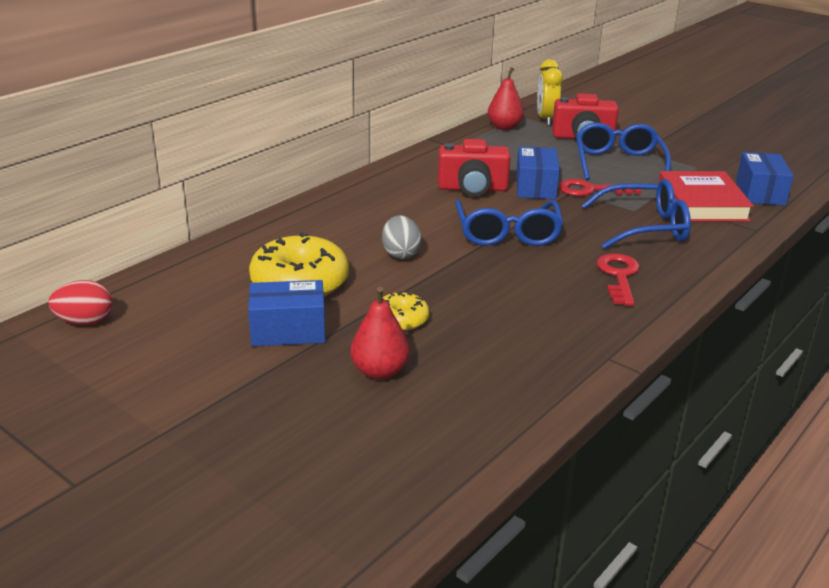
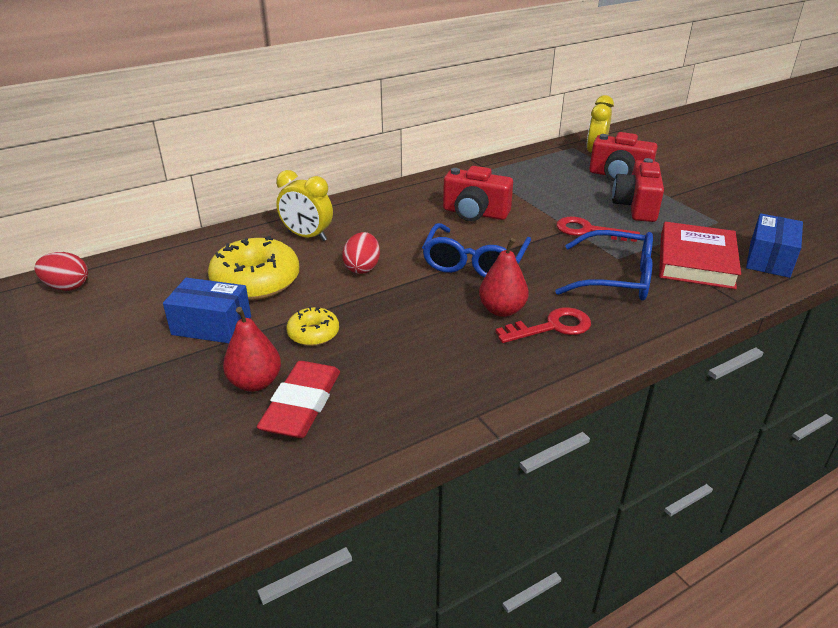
camera: 20 degrees right, 5 degrees up
(318, 233) = (307, 236): none -> yellow clock
(400, 254) = (362, 268): grey egg -> red egg
(442, 381) = (301, 405): none -> red eraser
(504, 127) = (549, 156): red pear -> red pear (502, 310)
(535, 187) = (535, 220): blue box -> none
(618, 163) = (636, 206): blue glasses -> red camera
(618, 276) = (551, 327): red key -> red key turned 45 degrees clockwise

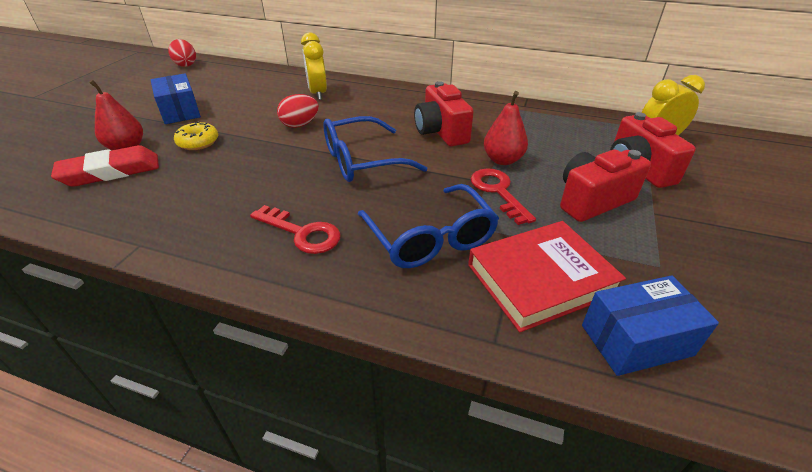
camera: 50 degrees right, 5 degrees up
(256, 281) = (243, 102): yellow donut -> none
(502, 310) = (303, 199): red pear -> red pear (502, 160)

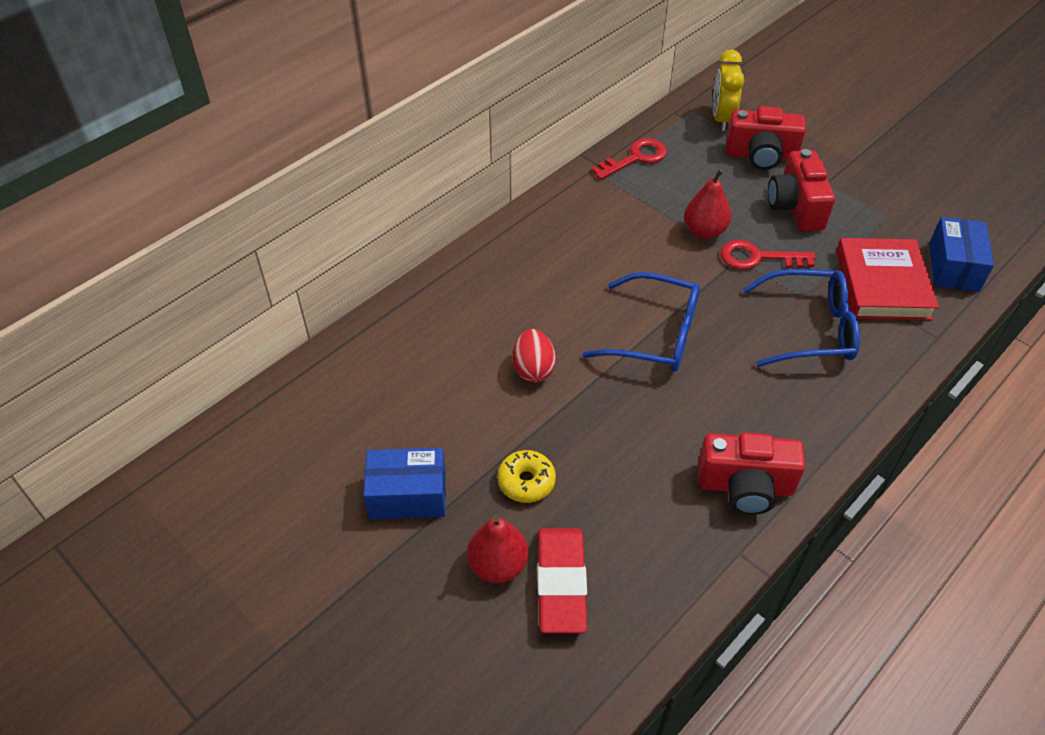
camera: 65 degrees left, 10 degrees up
(186, 65) = (201, 473): red egg -> none
(302, 233) = (768, 416): red key -> red key (635, 158)
(318, 93) = (446, 330): yellow clock -> none
(363, 160) = (653, 334): blue glasses -> blue glasses turned 75 degrees counterclockwise
(441, 132) = (623, 252): red camera -> red camera (745, 486)

